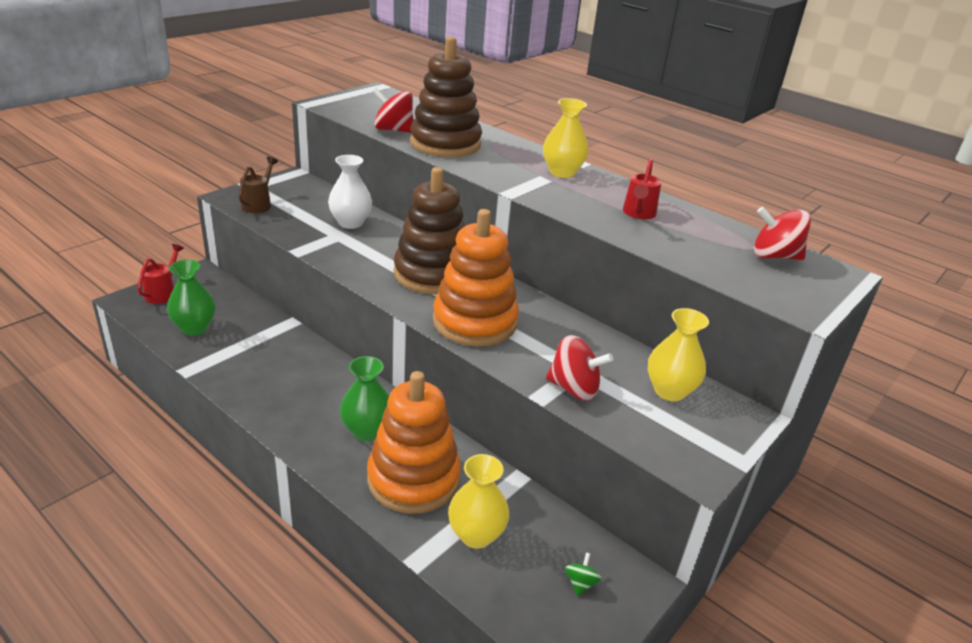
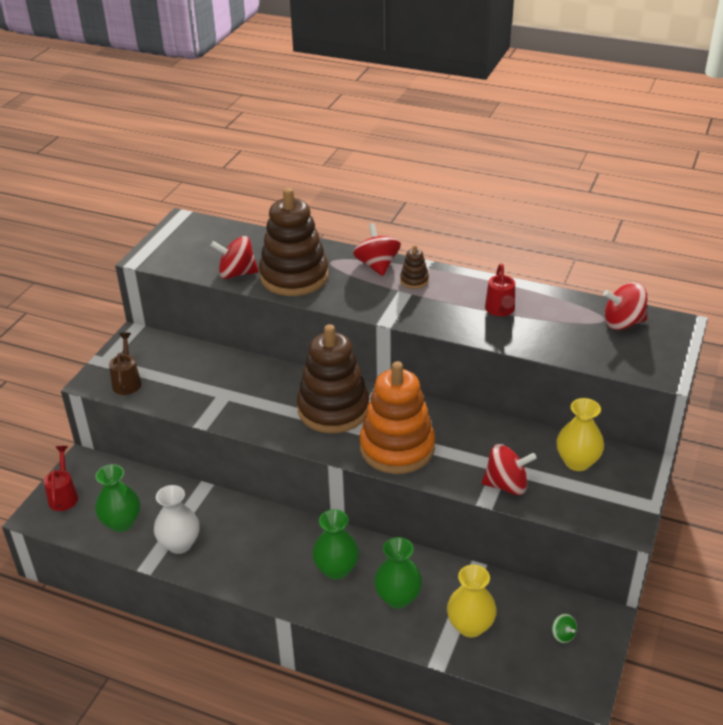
camera: 15 degrees left, 5 degrees up
(350, 223) = (226, 375): white vase -> white vase (179, 544)
(413, 479) = (398, 597): orange stacking toy -> green vase
(532, 154) = (377, 265): none -> red spinning top
(562, 172) = (414, 280): yellow vase -> brown stacking toy
(580, 583) = (563, 635): green spinning top -> green spinning top turned 150 degrees clockwise

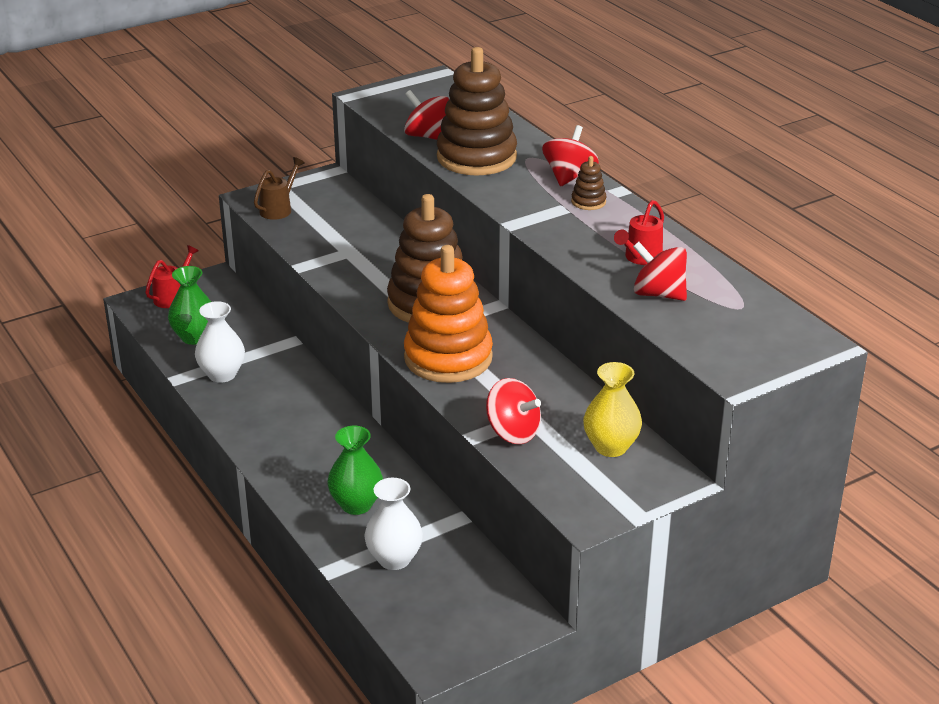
camera: 35 degrees right, 5 degrees down
(336, 569) = (329, 456): green vase -> none
(470, 626) = (394, 559): yellow vase -> white vase
(563, 635) = (472, 611): green spinning top -> none
(623, 323) = (758, 318): red spinning top -> red spinning top (658, 294)

